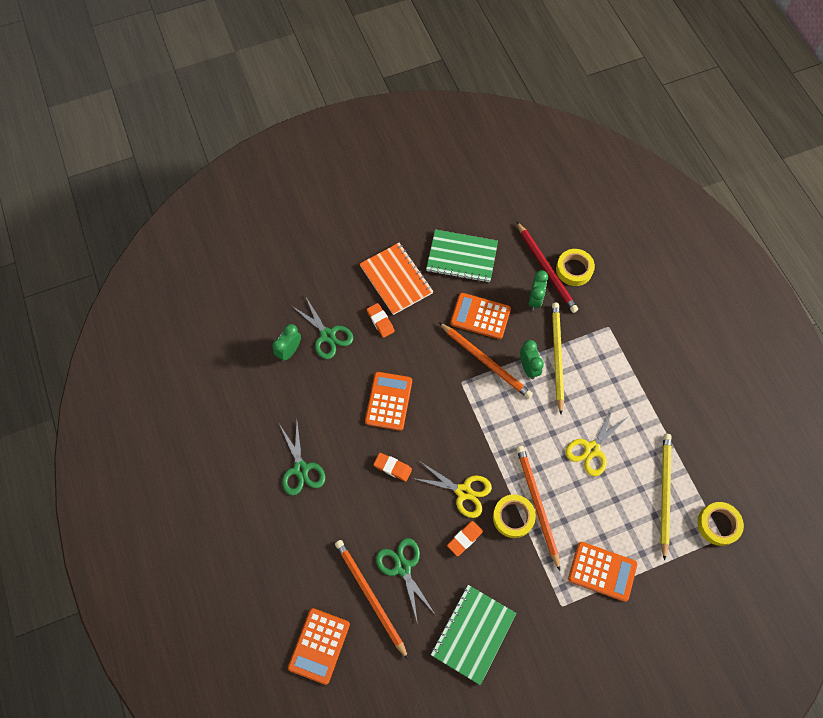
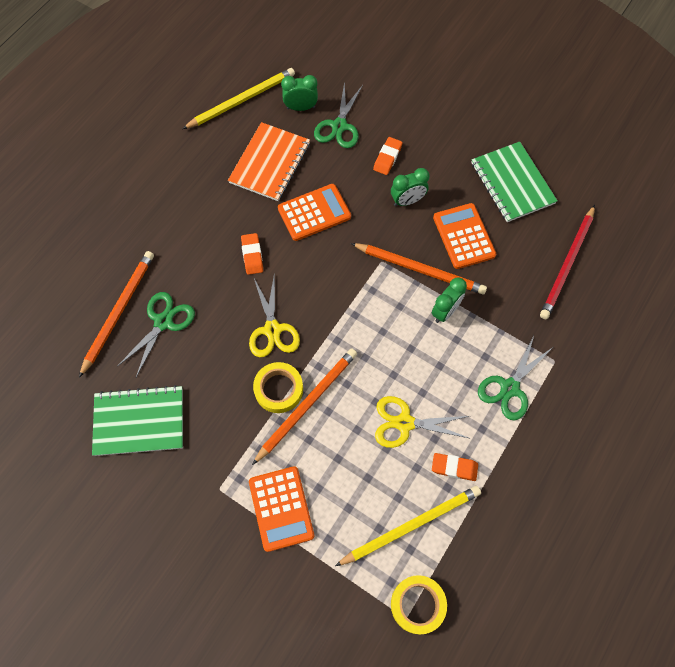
camera: 55 degrees right, 0 degrees up
(301, 469) = (198, 185): green scissors -> green scissors (509, 388)
(319, 645) = (49, 298): orange calculator -> none
(396, 279) = (440, 144): orange notebook -> orange notebook (270, 163)
(464, 539) = (226, 358): orange eraser -> orange eraser (454, 467)
(486, 361) = (420, 269): orange pencil -> orange pencil turned 75 degrees counterclockwise
(535, 299) = (524, 274): green clock -> green clock (407, 201)
(557, 356) = (479, 330): yellow pencil -> yellow pencil (242, 100)
(574, 269) = (590, 290): yellow tape -> none

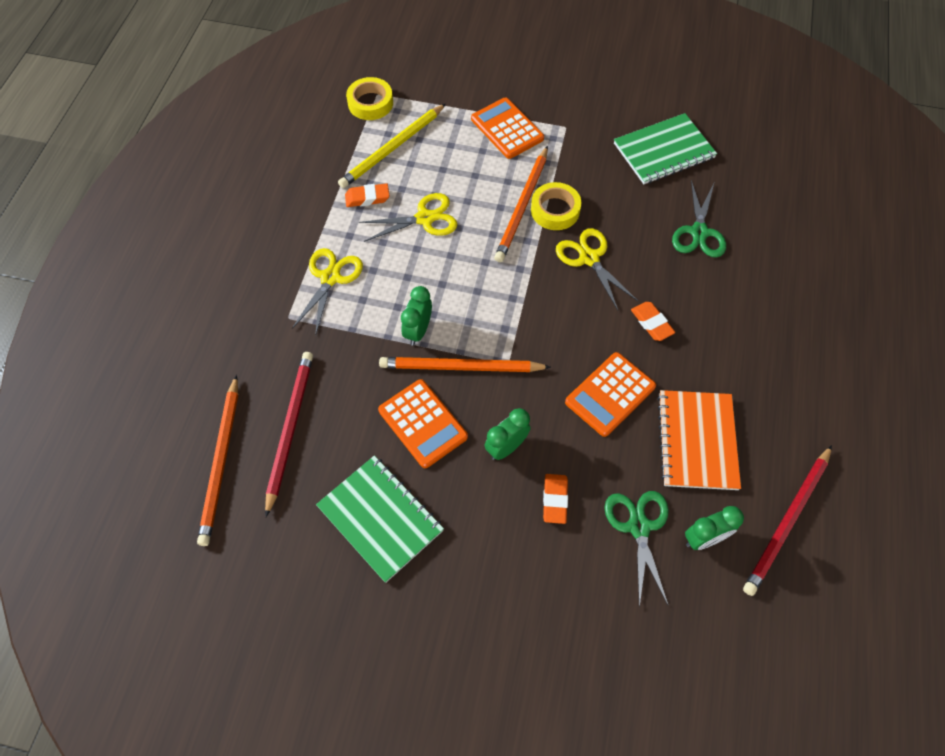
camera: 160 degrees right, 5 degrees down
(119, 311) = (748, 228): orange pencil -> orange pencil (221, 462)
(242, 100) = (787, 521): yellow pencil -> red pencil
(509, 388) = (330, 278): green scissors -> yellow scissors

